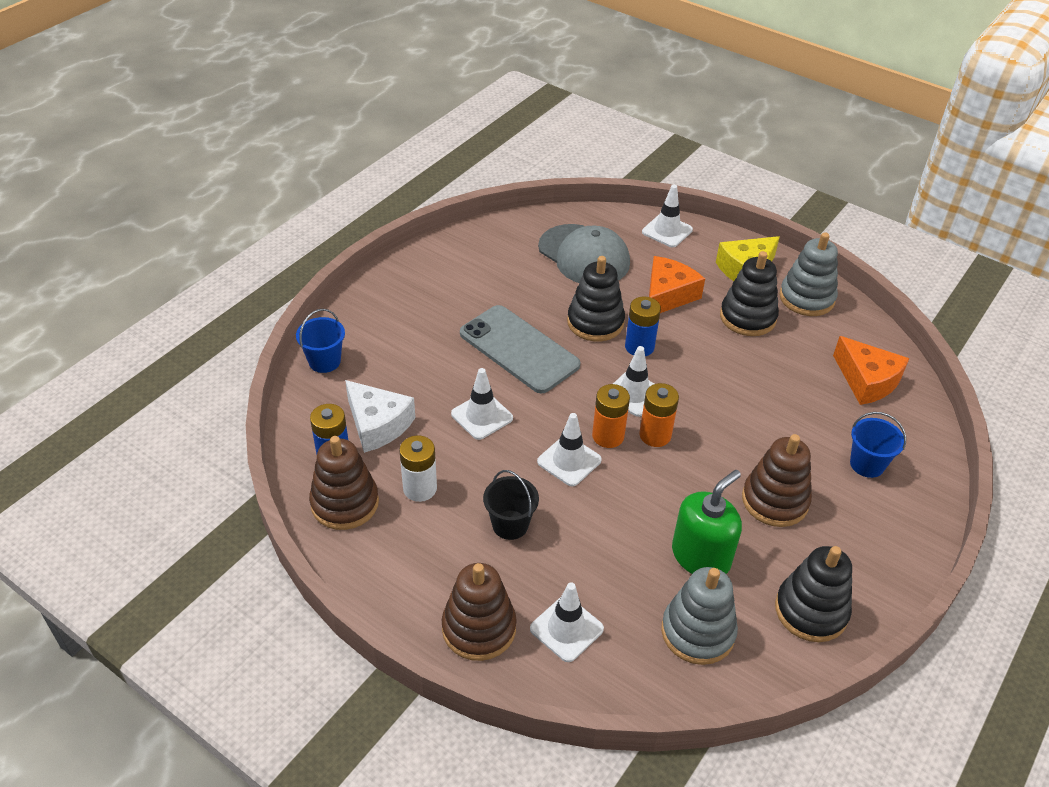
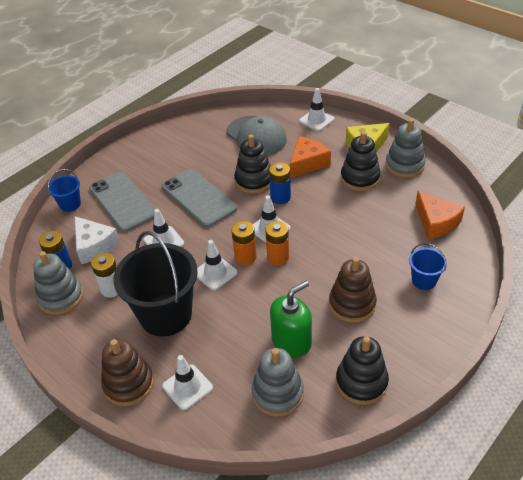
camera: 10 degrees right, 0 degrees up
(345, 503) = (61, 297): brown stacking toy -> grey stacking toy
(405, 356) = (123, 201): none -> grey phone
(510, 525) = (166, 315): black bucket -> black bucket, size x2.12

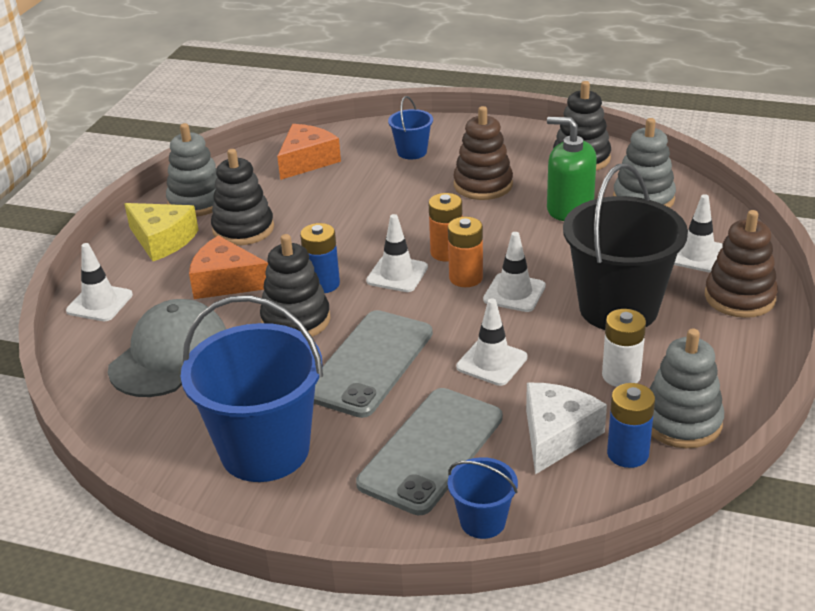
camera: 115 degrees left, 10 degrees down
(167, 153) = (265, 450): none -> blue bucket

